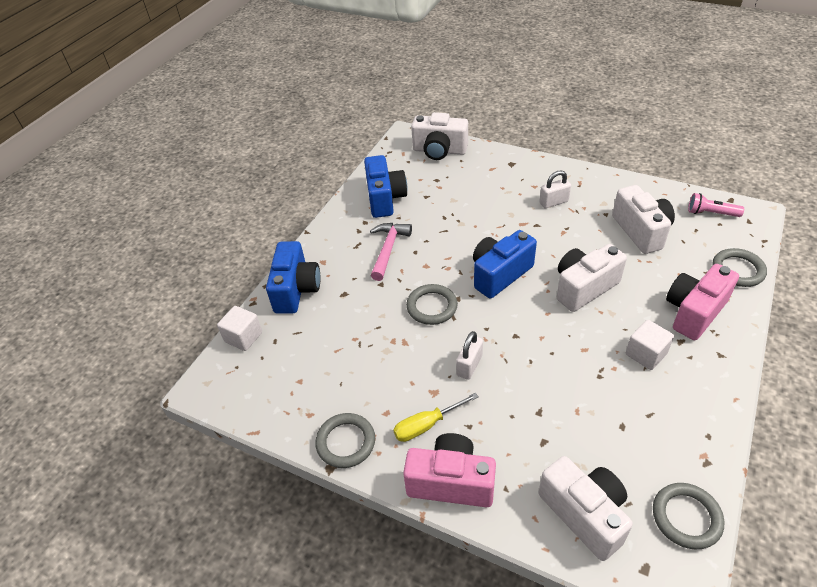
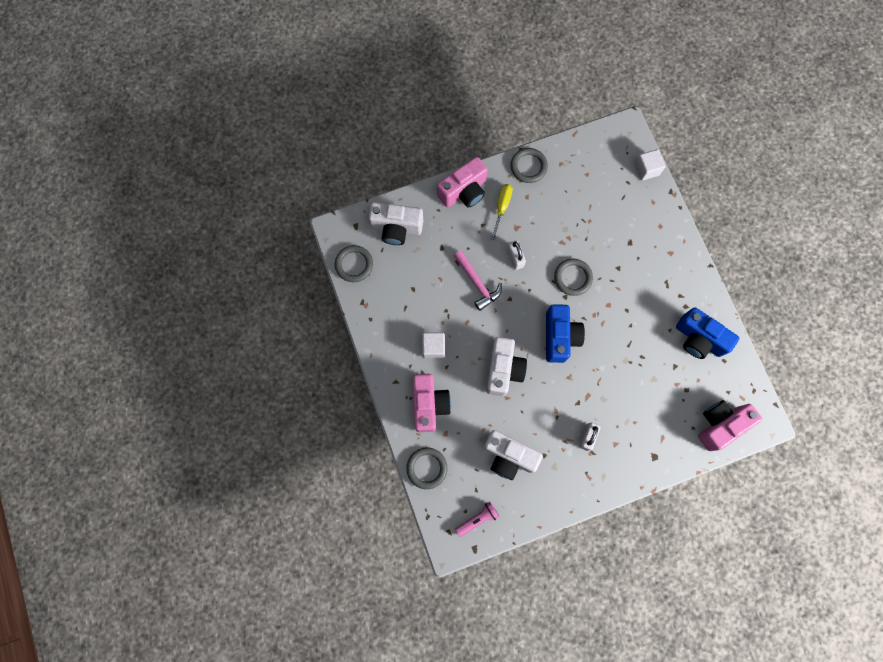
camera: 130 degrees right, 30 degrees up
(296, 290) = (659, 221): blue camera -> none
(388, 249) = (644, 297): pink hammer -> pink hammer (477, 283)
(439, 151) = (720, 425): white camera -> pink camera

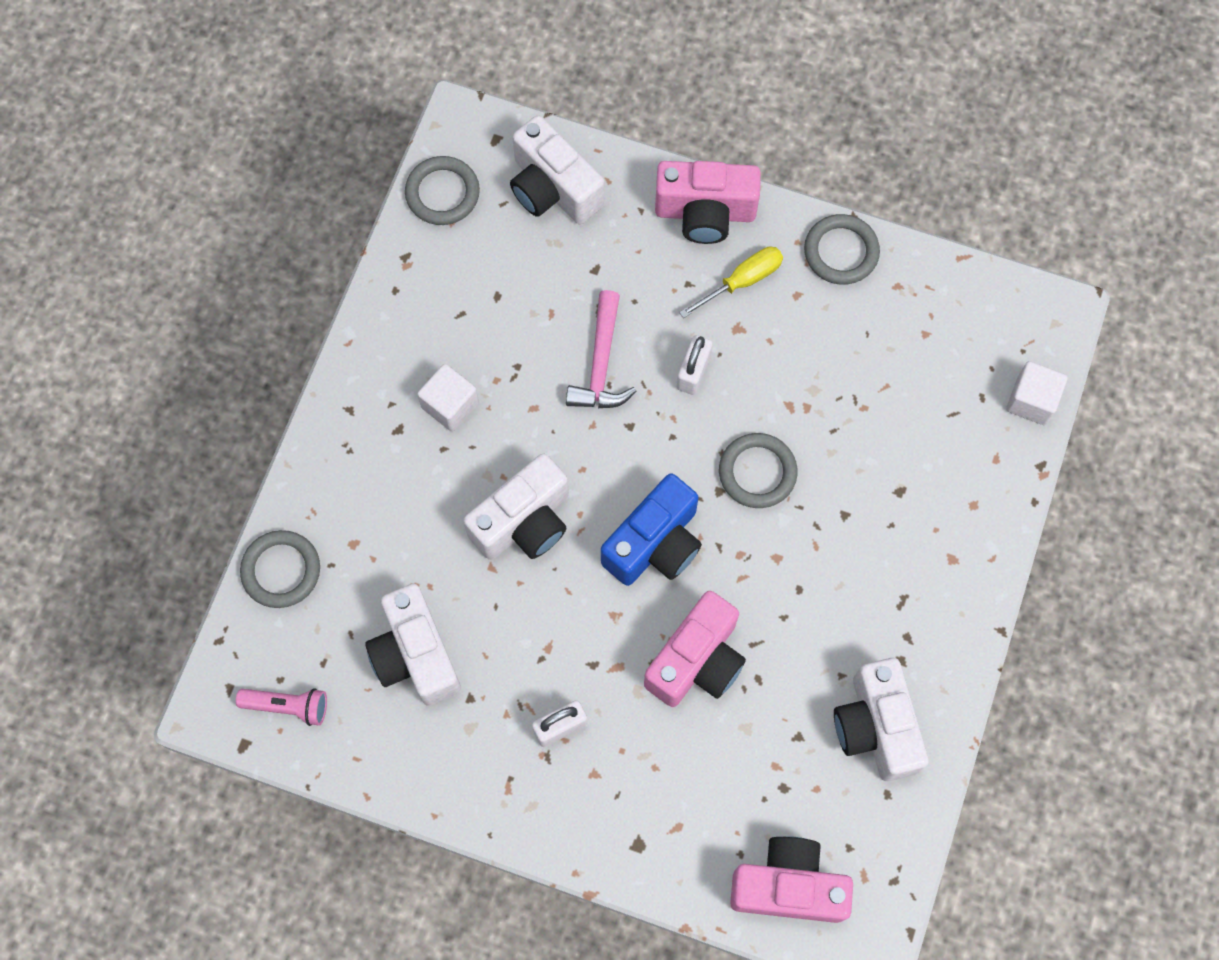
camera: 40 degrees right, 5 degrees down
(429, 404) = (368, 482): pink camera -> pink camera (697, 661)
(698, 339) = (876, 727): blue camera -> white camera

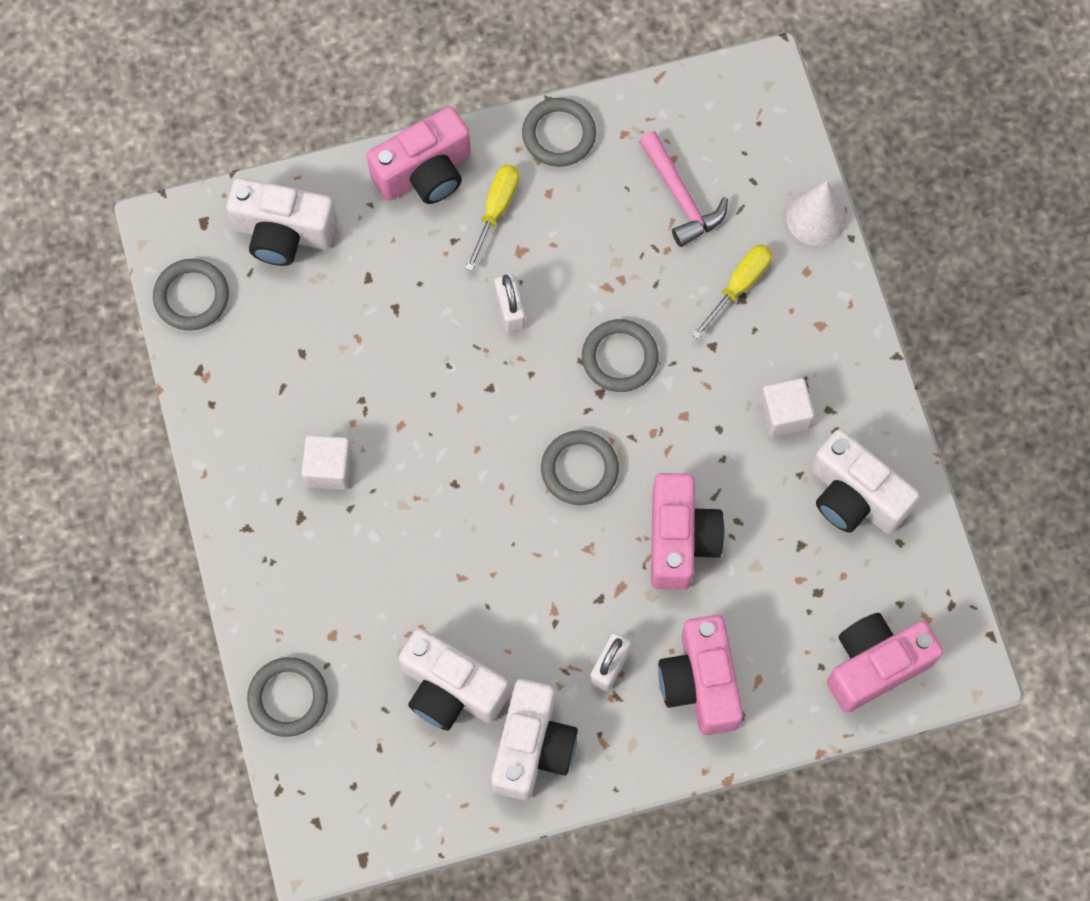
camera: 35 degrees left, 0 degrees up
(288, 706) = (376, 802): pink flashlight -> none
(524, 522) = (460, 523): white camera -> white camera (532, 747)
(601, 364) = (430, 353): pink hammer -> pink hammer (681, 197)
(626, 795) = (700, 683): none -> pink camera
(655, 544) = (579, 469): blue camera -> grey ring
(904, 479) = (739, 286): none -> yellow screwdriver
(1015, 464) = (816, 218): none -> white cone
(1031, 400) = (793, 159): white cube -> white cube (784, 414)

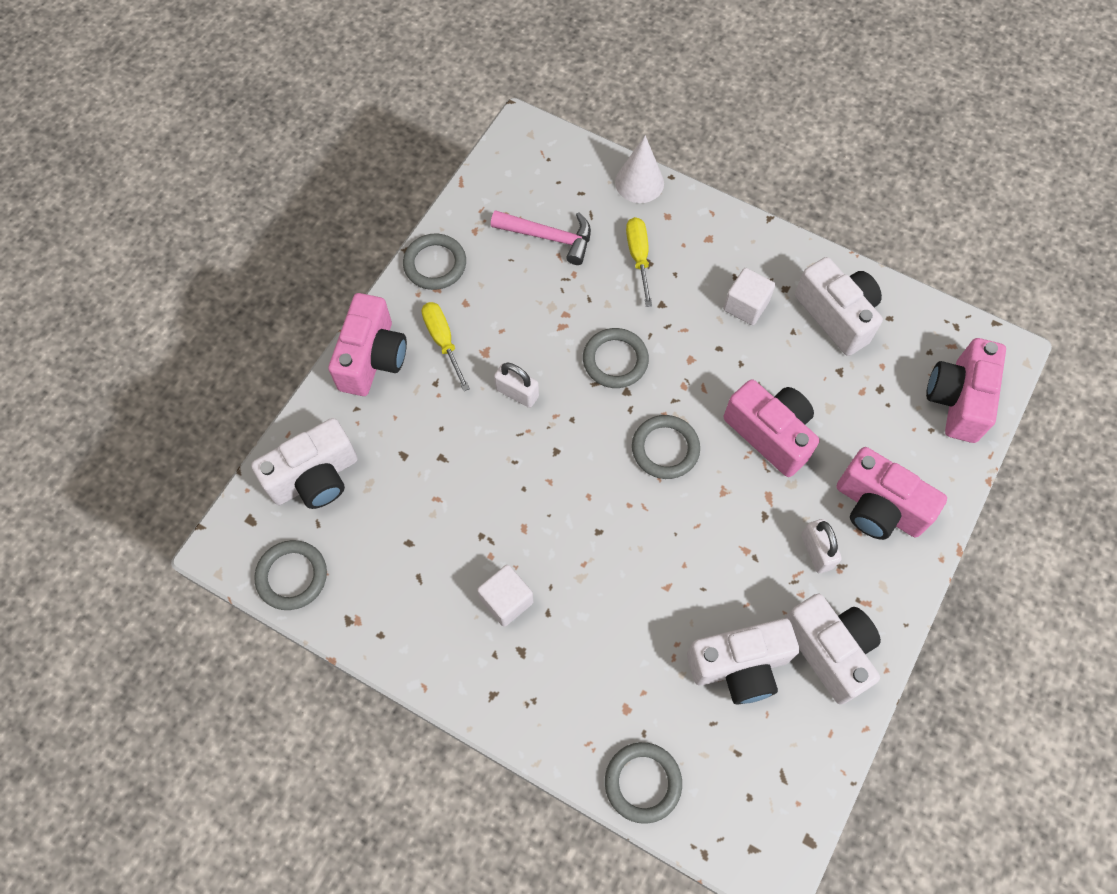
camera: 45 degrees left, 5 degrees down
(854, 496) = (836, 315): white camera -> white camera turned 120 degrees counterclockwise

